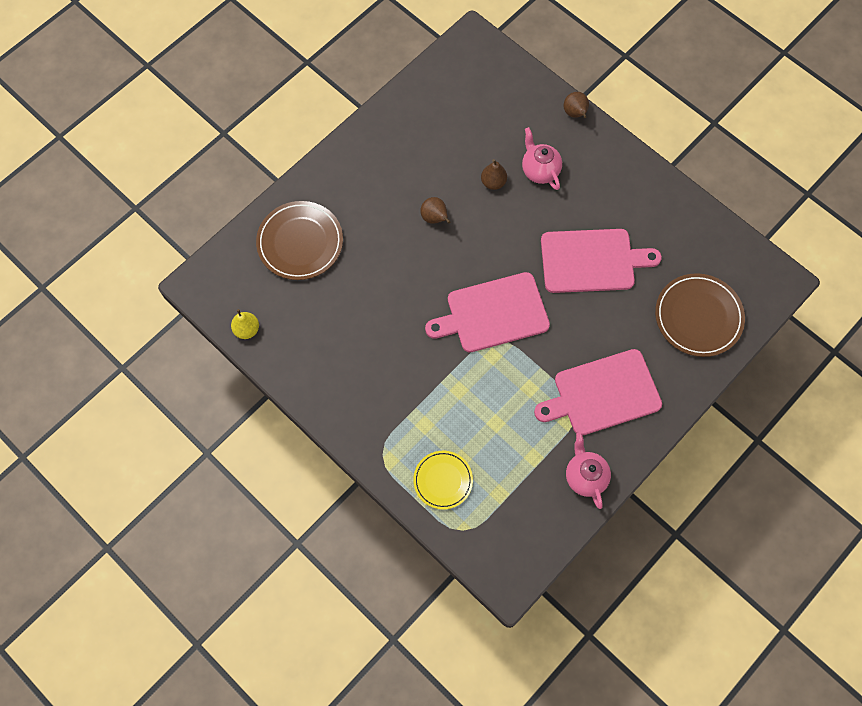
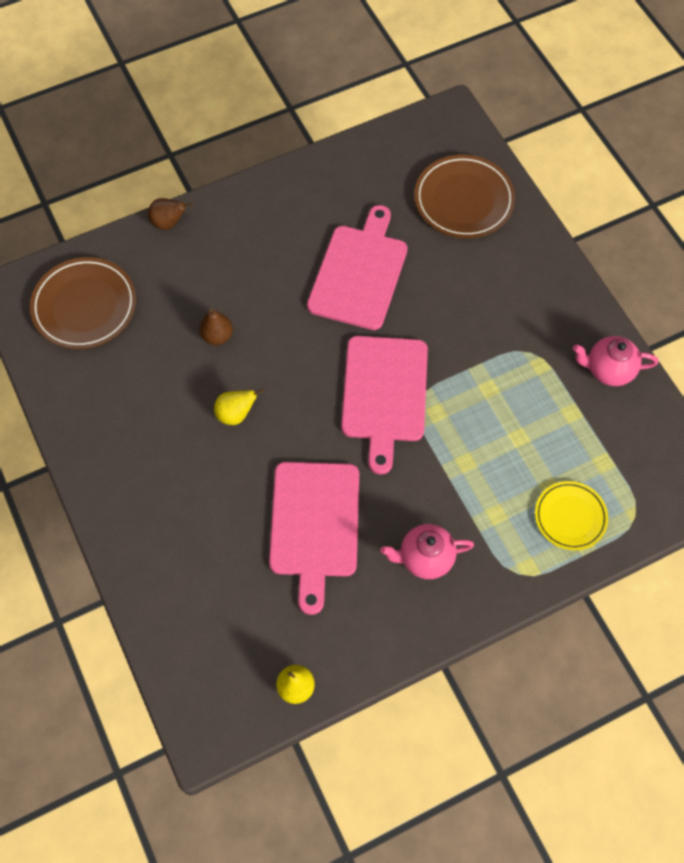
camera: 70 degrees left, 5 degrees down
(300, 242) = (200, 582): brown plate -> brown plate (84, 306)
(435, 218) = (236, 414): brown pear -> yellow pear
(539, 171) = (224, 284): pink teapot -> pink teapot (425, 558)
(602, 393) = (519, 319): pink cutting board -> pink cutting board (314, 525)

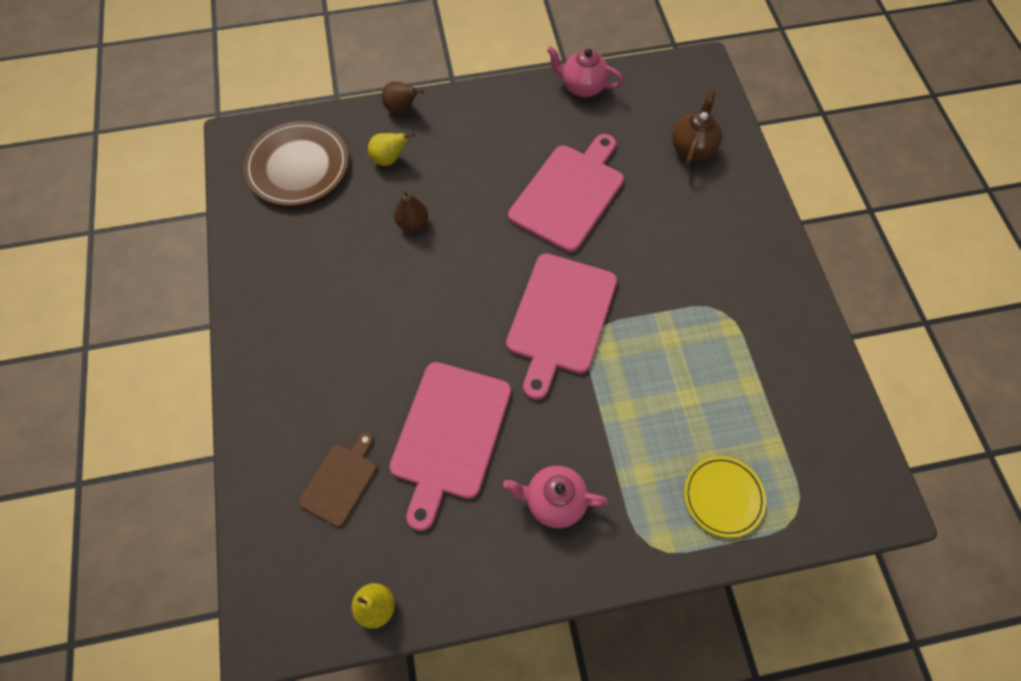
camera: 15 degrees right, 0 degrees up
(228, 590) = (340, 481): none -> brown cutting board
(236, 414) = (406, 303): yellow pear -> yellow pear (389, 159)
(463, 200) = (692, 147): brown plate -> brown teapot
(608, 370) = (802, 349): pink teapot -> pink teapot (582, 87)

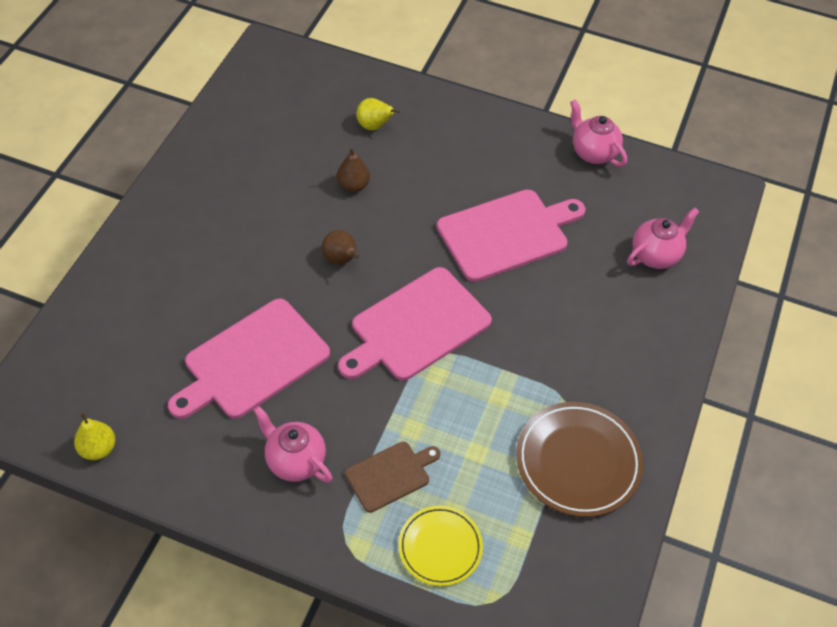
camera: 30 degrees right, 10 degrees down
(298, 167) = (295, 94): brown plate -> brown plate (578, 461)
(340, 481) = (143, 344): brown cutting board -> brown cutting board (390, 475)
(401, 109) = (416, 92): brown pear -> brown pear (341, 260)
(692, 147) = (656, 255): brown teapot -> pink teapot

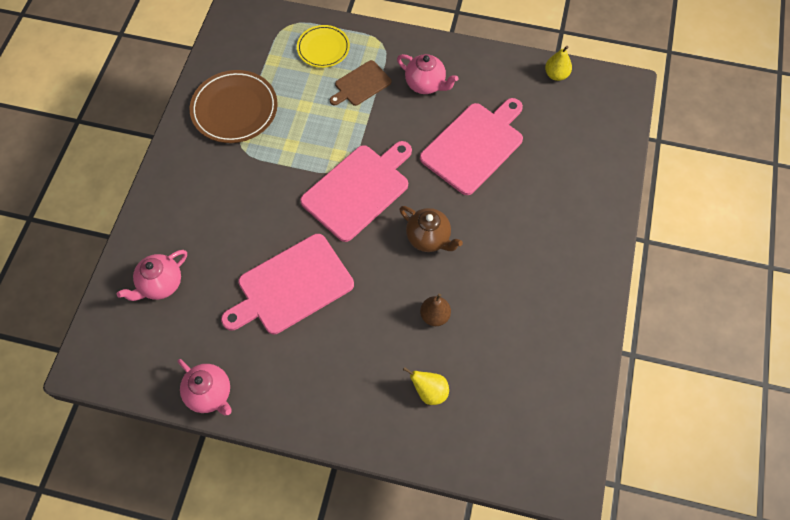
camera: 175 degrees right, 10 degrees up
(341, 260) = (428, 238): brown pear -> brown teapot

